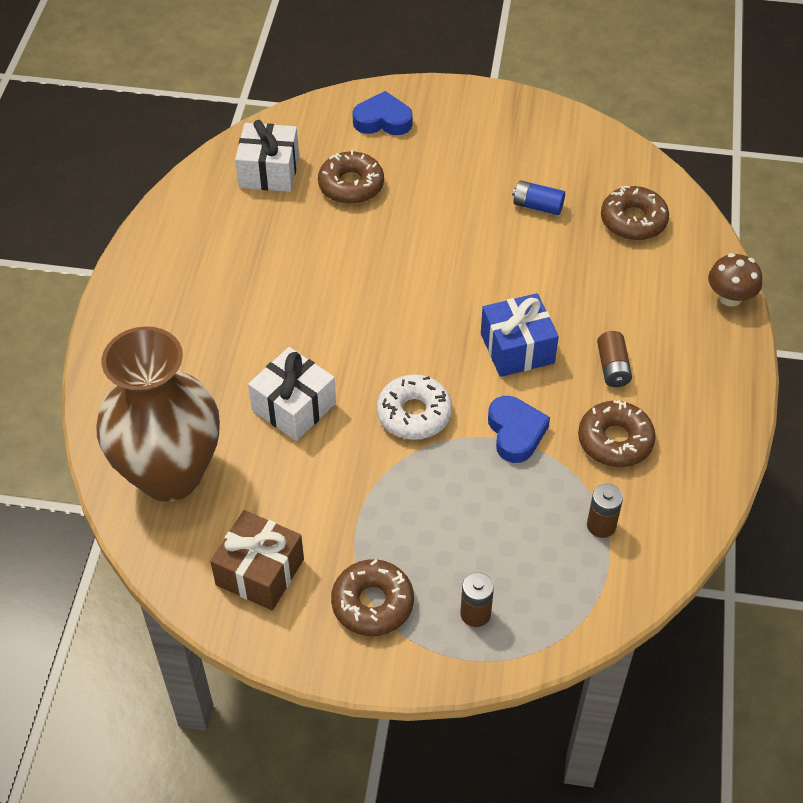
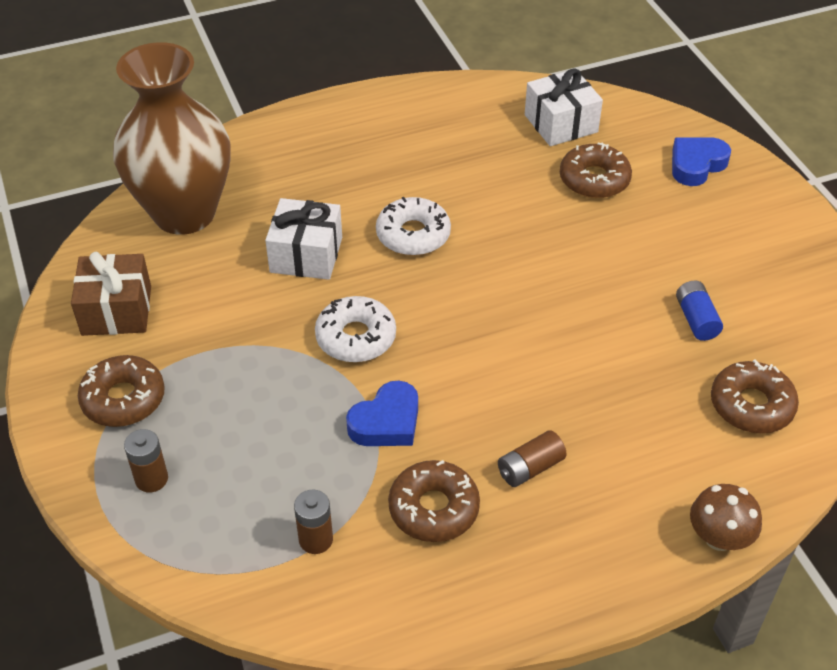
camera: 60 degrees right, 5 degrees down
(325, 325) = (413, 235): none -> white donut
(383, 120) = (696, 165): blue heart -> blue heart turned 105 degrees counterclockwise
(517, 348) = (494, 380): blue gift -> none

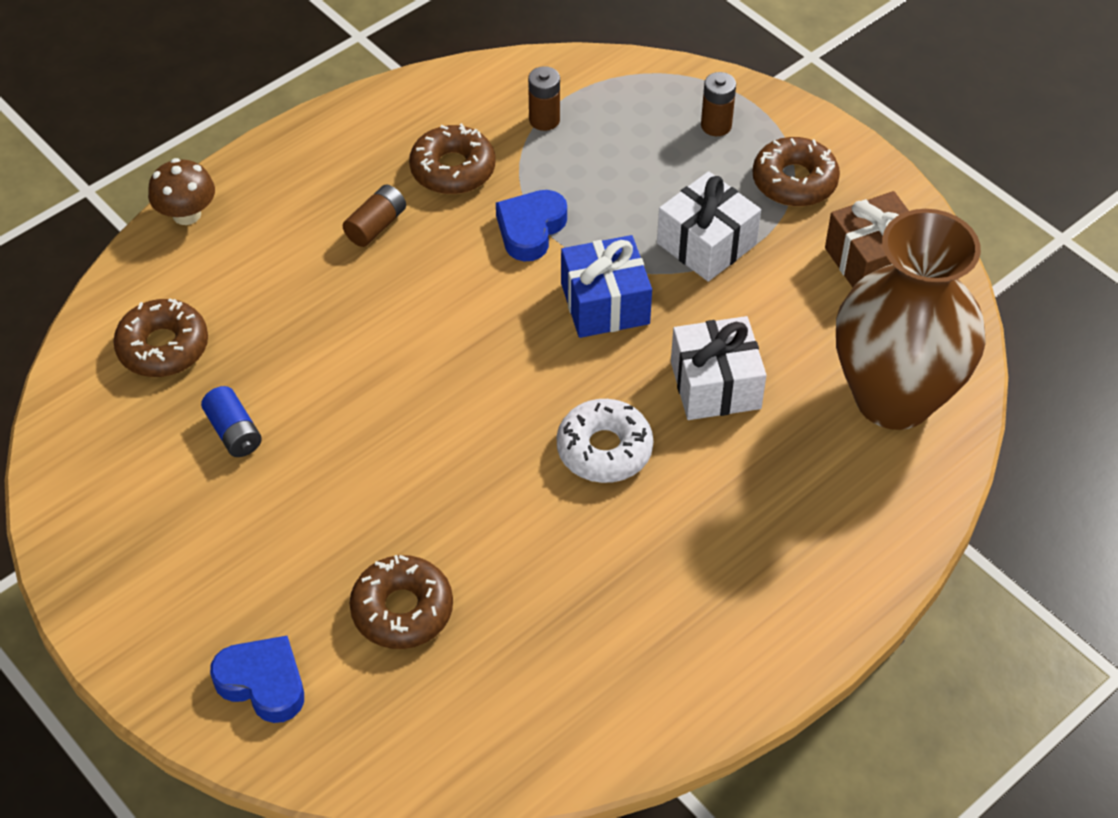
camera: 160 degrees right, 5 degrees up
(356, 337) = (605, 304): white donut -> blue gift
(561, 123) = (478, 706): white gift -> white gift (706, 244)
(696, 165) = (263, 683): blue heart -> blue heart turned 90 degrees counterclockwise

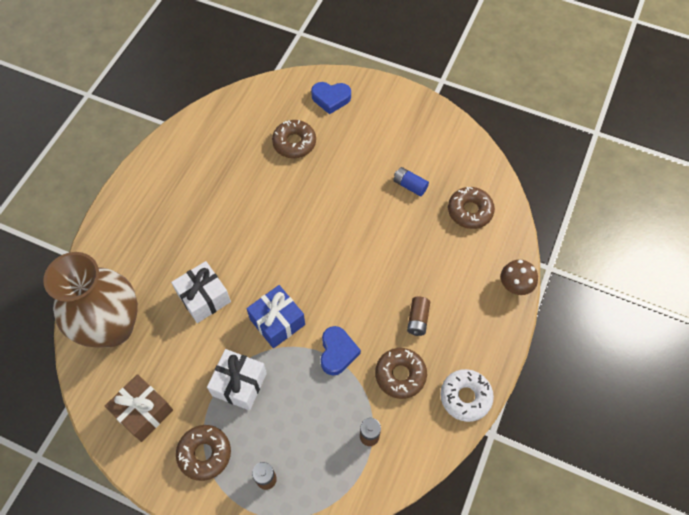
camera: 155 degrees right, 10 degrees up
(604, 449) = (243, 243): white donut -> white donut (465, 397)

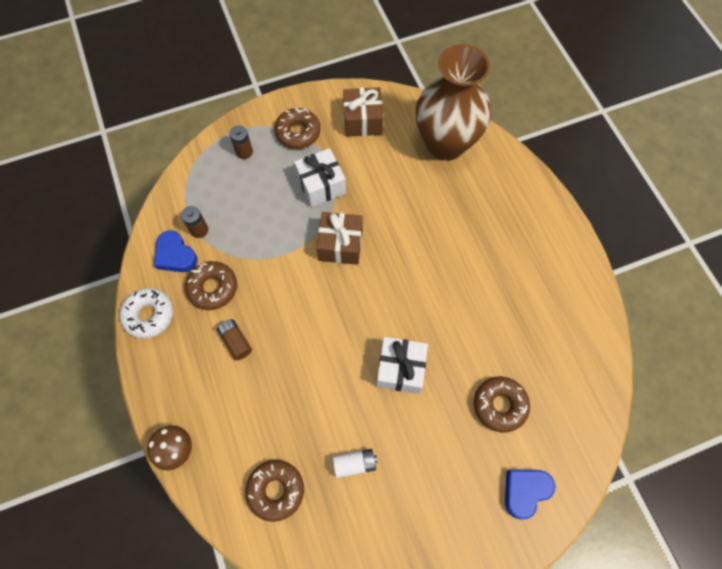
camera: 135 degrees right, 5 degrees up
(204, 298) = (411, 214): white gift -> white gift (400, 369)
(277, 322) = (340, 244): blue gift -> brown gift
(337, 352) = (275, 263): blue heart -> blue heart (175, 255)
(410, 185) = (354, 464): blue battery -> white battery

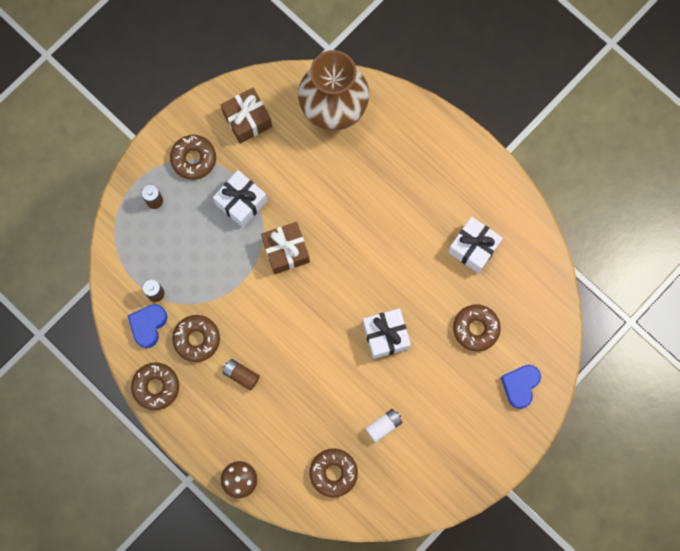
camera: 25 degrees left, 10 degrees up
(149, 315) = (156, 387): white donut -> brown donut
(175, 255) = (148, 325): blue heart -> blue heart turned 90 degrees clockwise
(530, 322) = (473, 248): none -> white gift

